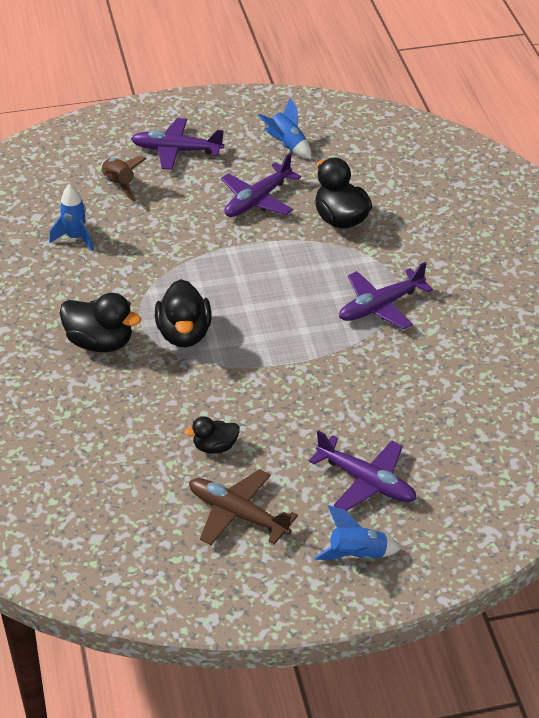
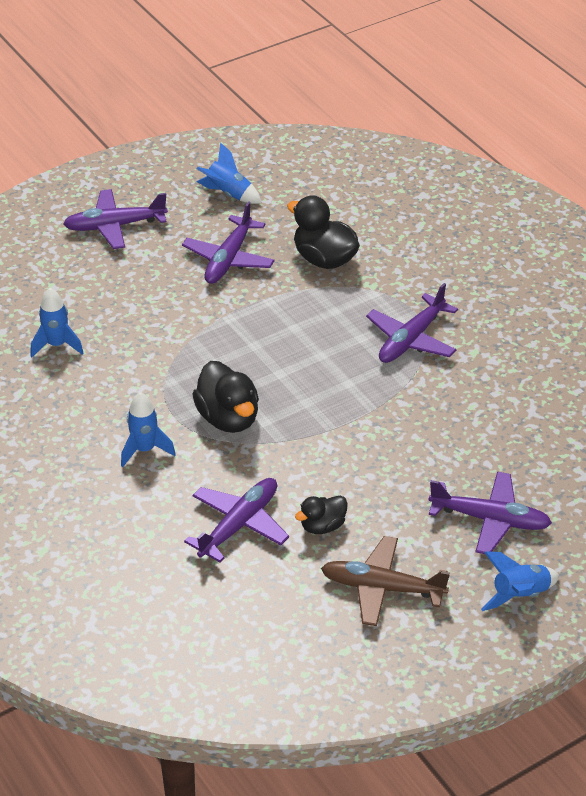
camera: 20 degrees left, 0 degrees up
(100, 343) = (145, 450): black duck -> blue rocket
(119, 185) = (73, 277): brown rocket -> none
(144, 426) = (238, 525): none -> purple plane

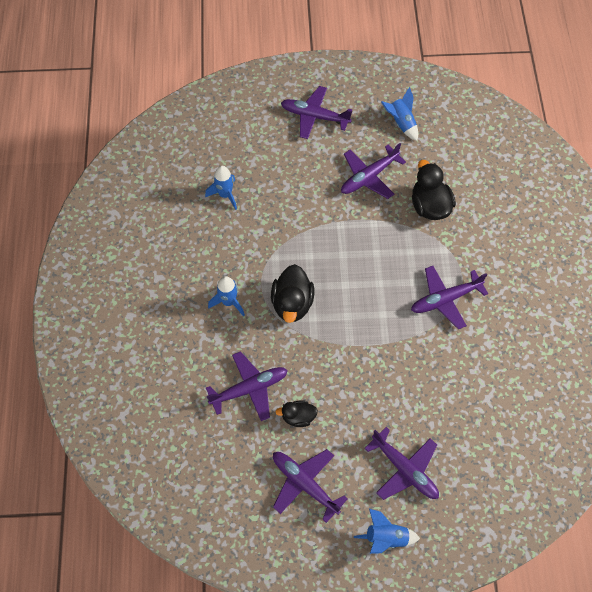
camera: 30 degrees right, 20 degrees up
(382, 588) = (305, 484): brown plane -> purple plane

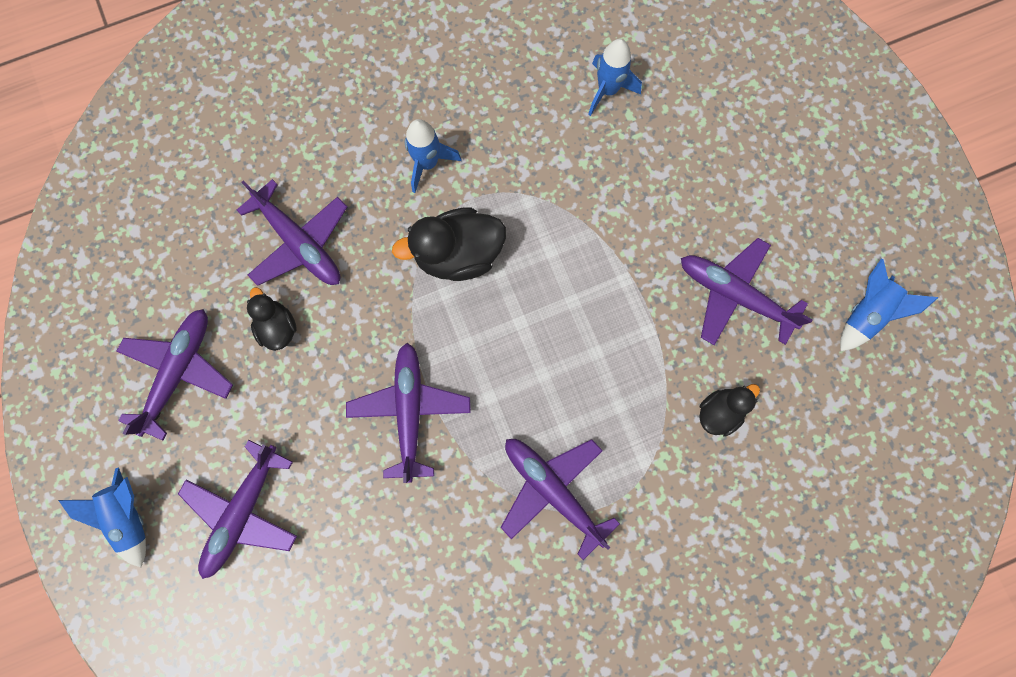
camera: 70 degrees right, 15 degrees up
(315, 116) = (813, 170): purple plane -> purple plane (409, 411)
(429, 206) = (719, 412): black duck -> black duck, size x0.59

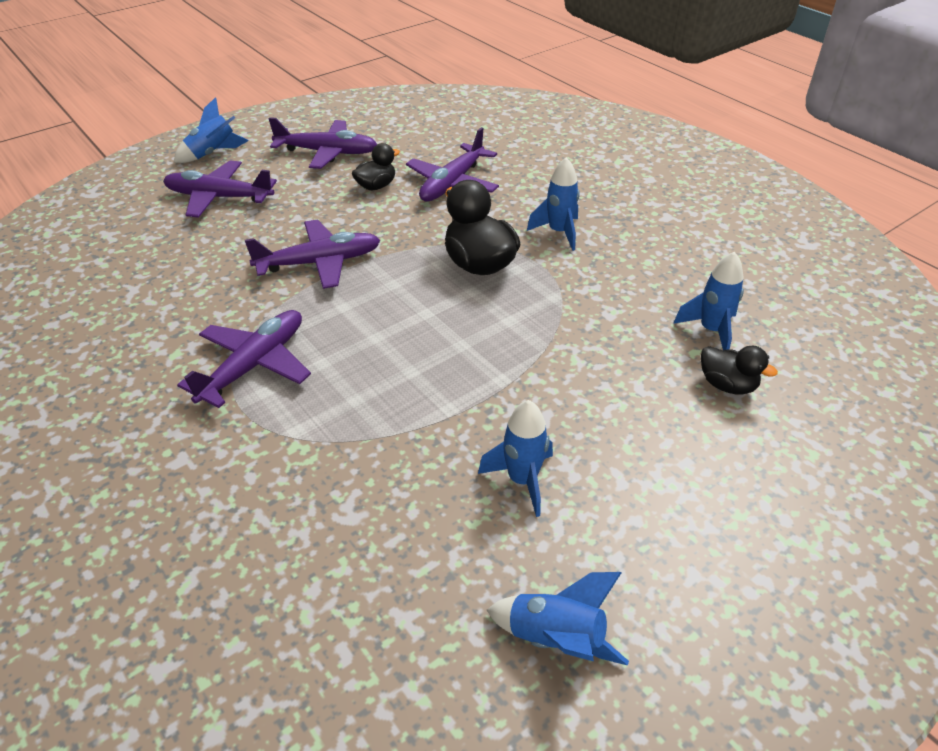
camera: 75 degrees right, 35 degrees down
(719, 412) = (367, 490): black duck -> black duck (727, 385)
(734, 295) = (522, 480): purple plane -> blue rocket

